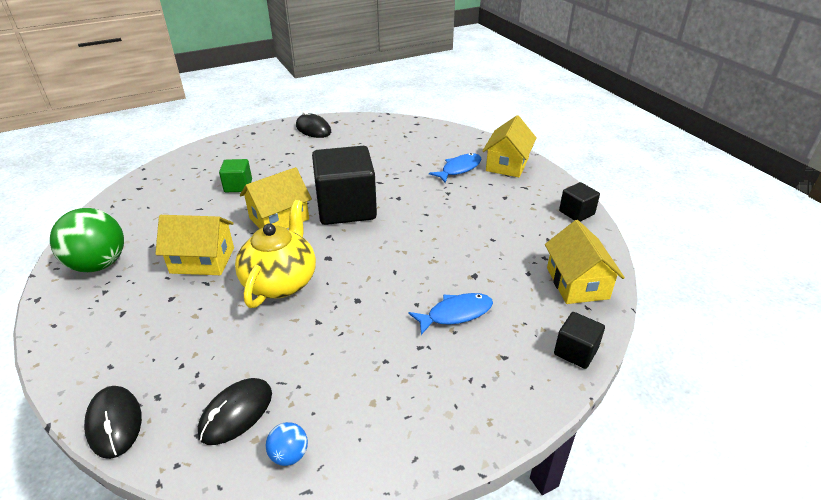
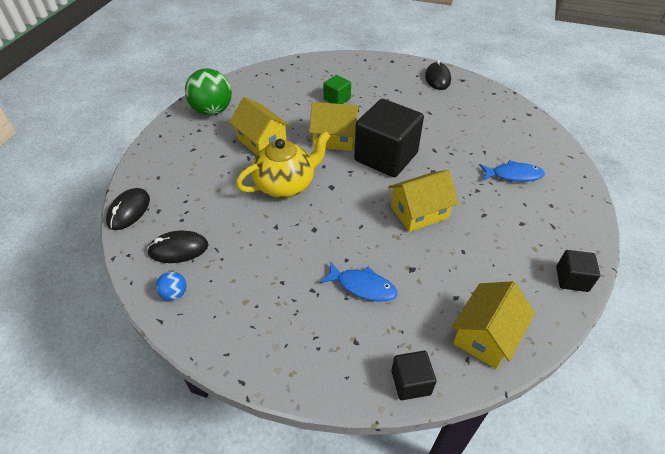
camera: 45 degrees right, 10 degrees up
(507, 164) = (564, 195): yellow house -> yellow house (419, 212)

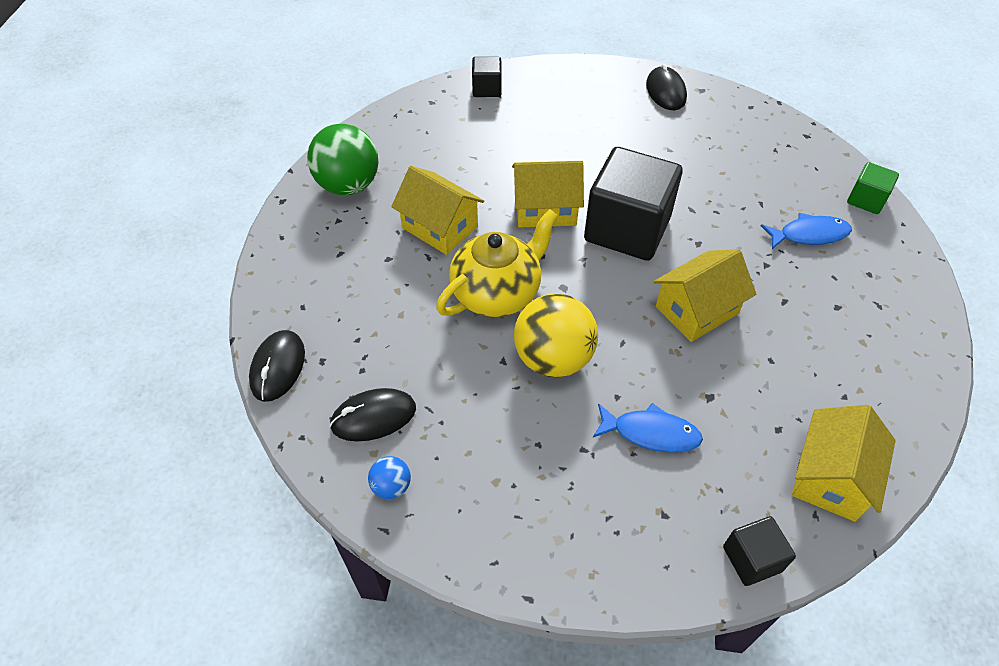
camera: 10 degrees left, 5 degrees up
(310, 230) = (553, 359): none -> yellow ball
(337, 99) = (529, 143): green cube -> green cube (866, 200)
(571, 279) = (920, 379): black cube -> black cube (487, 89)

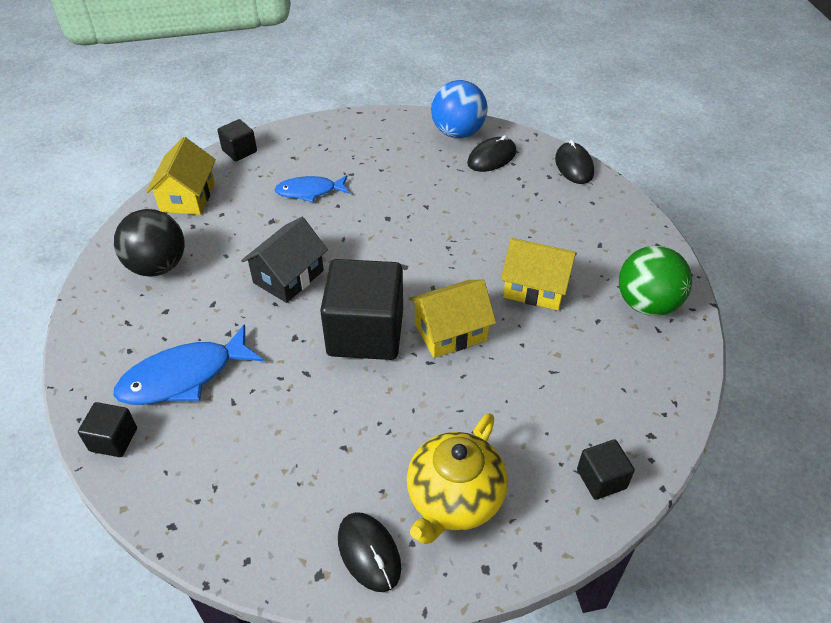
camera: 160 degrees right, 5 degrees down
(391, 486) = (458, 132): blue ball -> blue ball, size x2.17
(497, 293) = (454, 248): yellow teapot -> yellow teapot (454, 499)
(553, 359) = (391, 216): yellow ball -> none
(696, 310) = (288, 276): yellow house -> black house
(809, 235) = (184, 376): blue fish -> blue fish, size x1.57
(856, 368) = (158, 266): none -> black ball
(866, 200) = (113, 439): green cube -> black cube

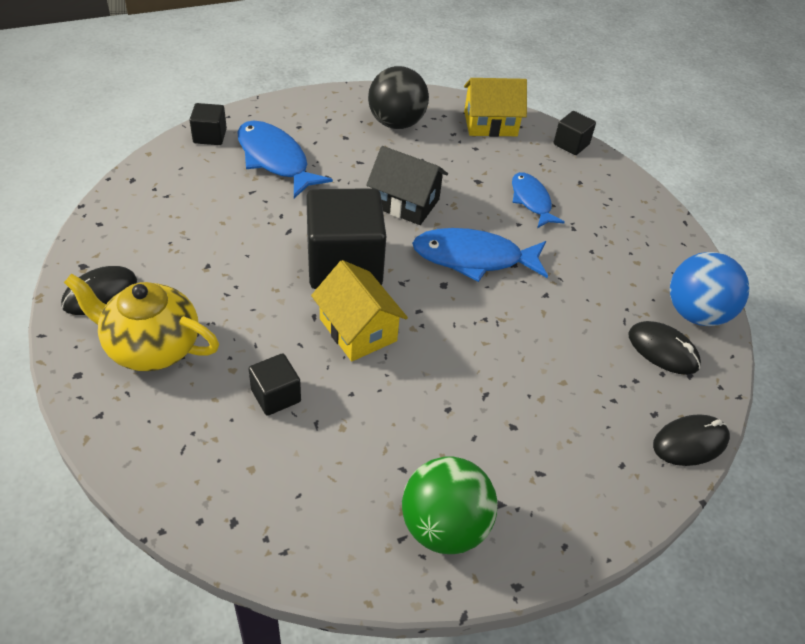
camera: 75 degrees right, 0 degrees up
(375, 241) = (474, 258): none -> blue fish
(535, 288) = (442, 403): yellow house -> none
(601, 479) = (173, 470): black cube -> black cube (276, 396)

